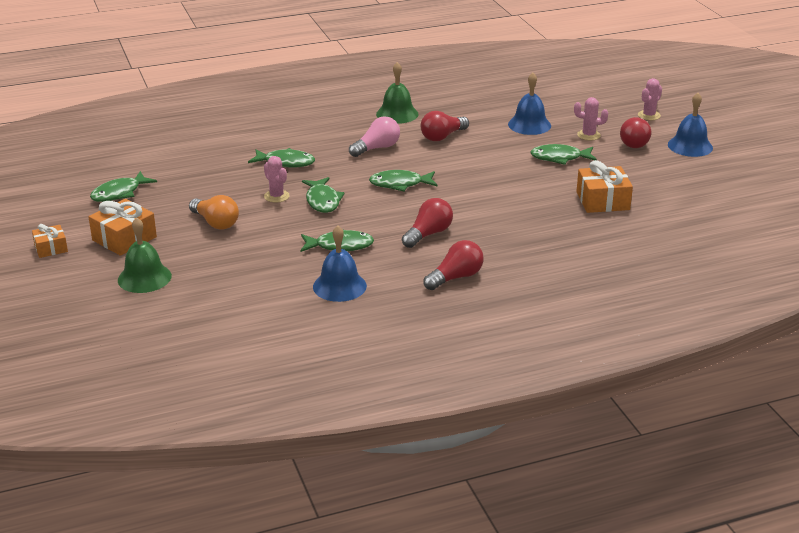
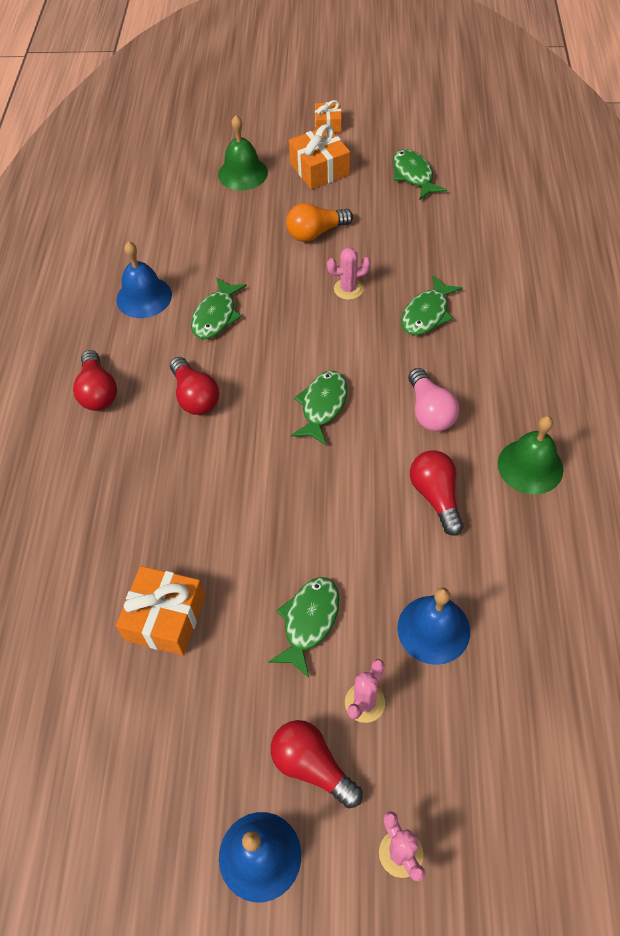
camera: 115 degrees right, 25 degrees up
(322, 201) = (318, 325): green fish -> none

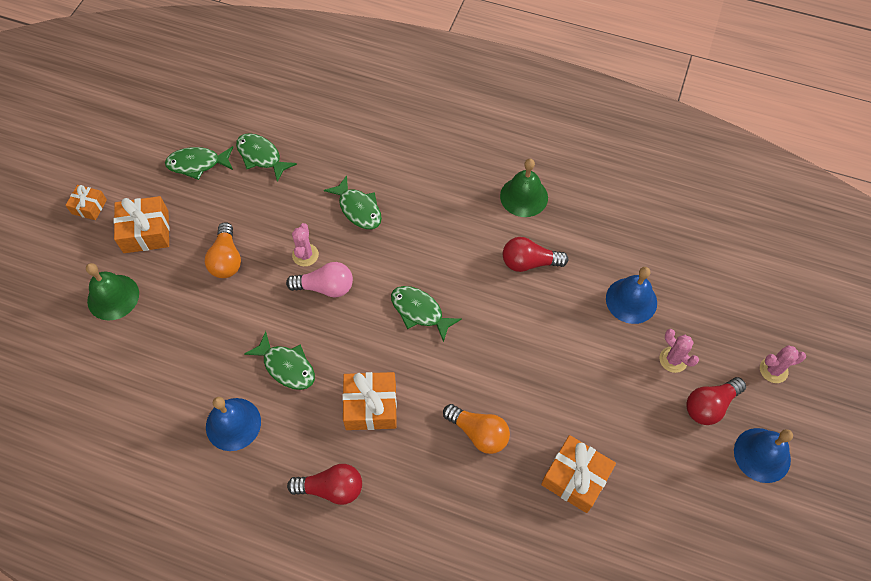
camera: 75 degrees left, 5 degrees up
(193, 503) = (478, 433): none -> orange light bulb
(195, 396) = (371, 406): red light bulb -> orange gift
(309, 621) = (605, 377): green fish -> green fish (261, 156)
(430, 411) = (453, 240): pink light bulb -> pink light bulb (325, 287)

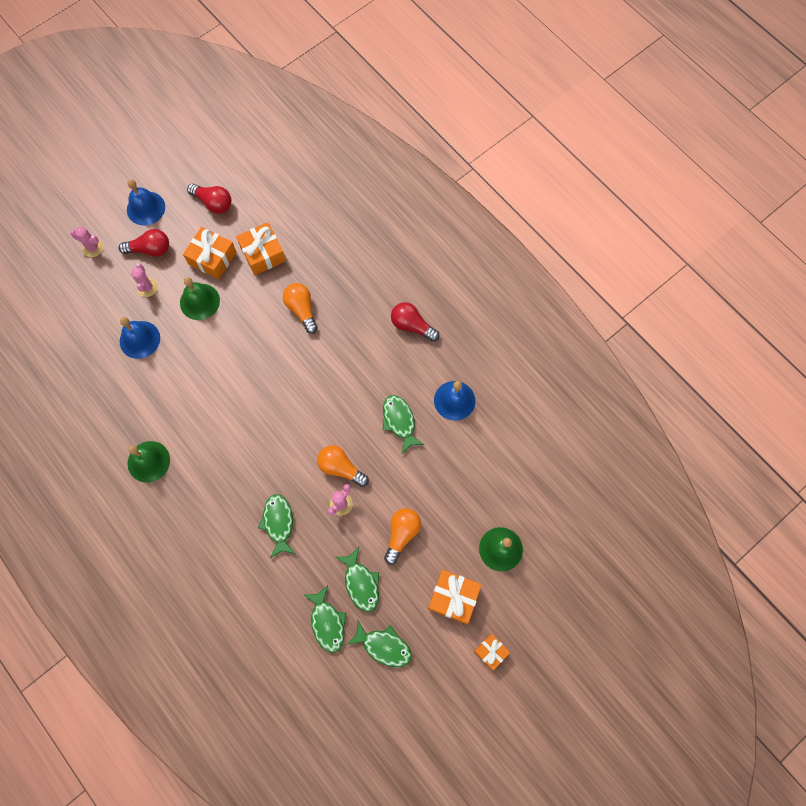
camera: 150 degrees left, 10 degrees up
(325, 287) = (341, 468): pink light bulb -> orange light bulb
(371, 406) = (358, 363): orange gift -> orange gift (212, 258)
(419, 311) = (286, 411): green fish -> green fish (361, 583)
(529, 262) = (185, 405): red light bulb -> red light bulb (213, 203)
(602, 376) = (199, 301): none -> green bell

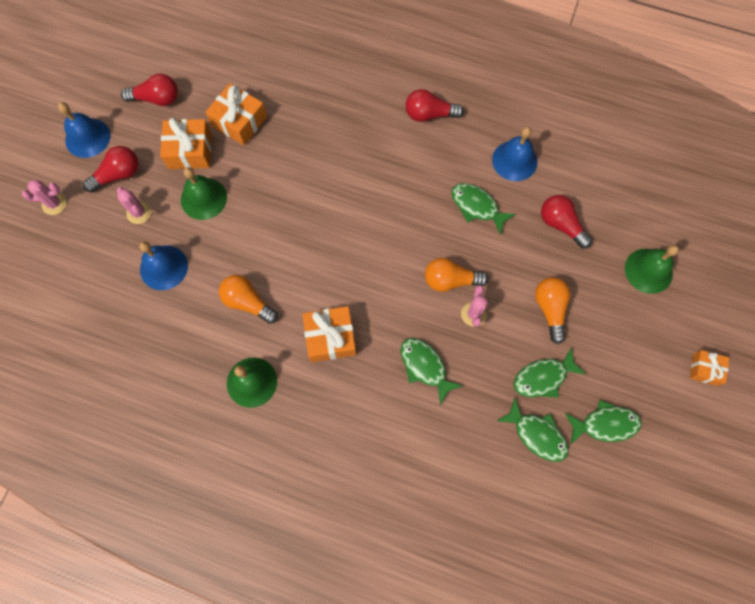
camera: 30 degrees left, 0 degrees up
(301, 310) = (313, 154): orange light bulb -> orange light bulb (248, 302)
(361, 583) = (543, 377): green fish -> green fish turned 120 degrees clockwise
(453, 597) = (637, 340): orange gift -> orange gift (330, 337)
(456, 473) = (561, 225): none -> red light bulb

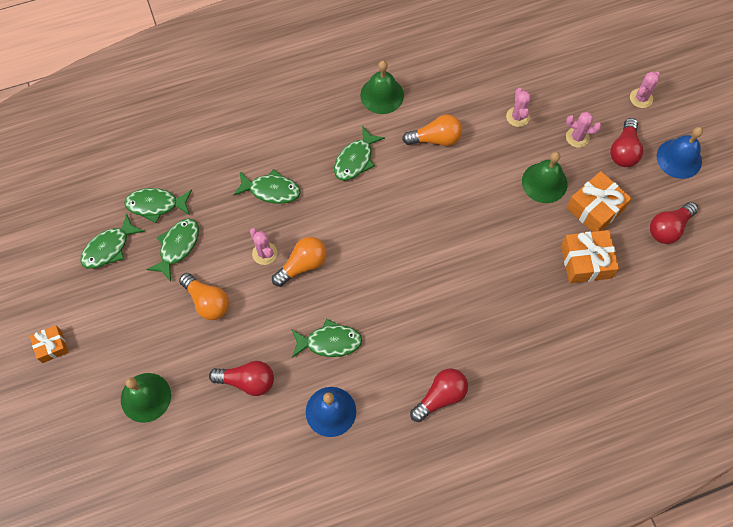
camera: 140 degrees right, 5 degrees down
(164, 267) = (517, 117): blue bell -> pink cactus
(330, 337) = (355, 160): orange gift -> green fish

